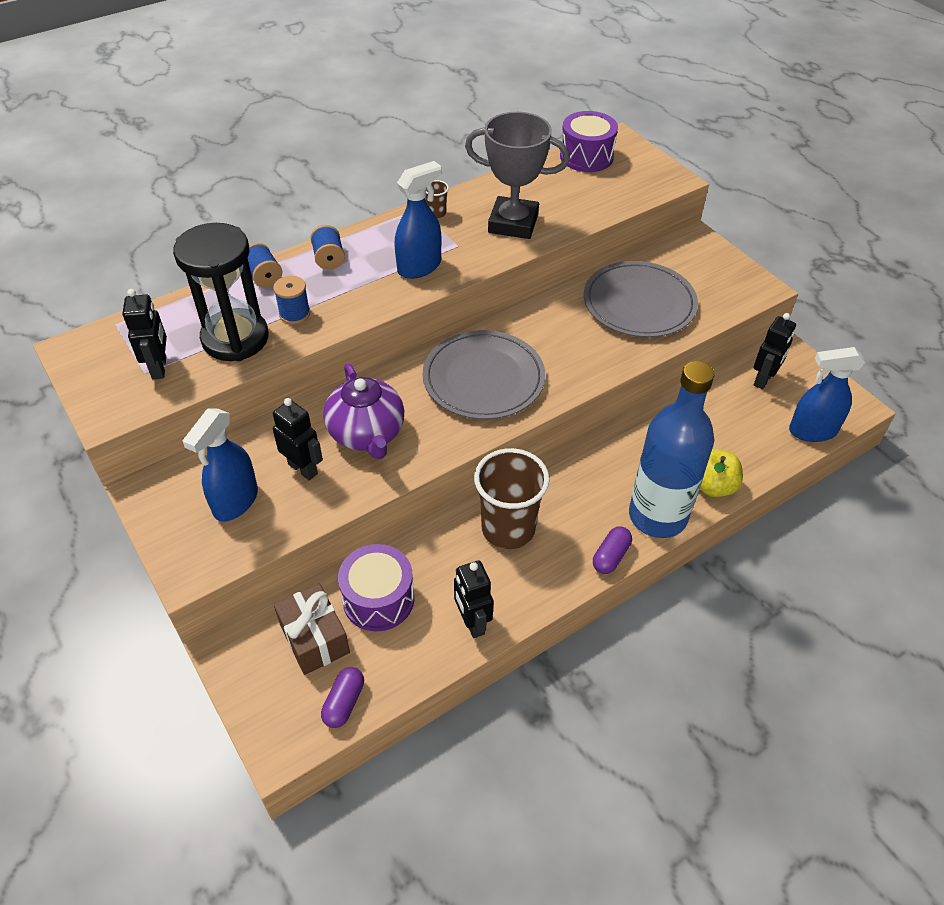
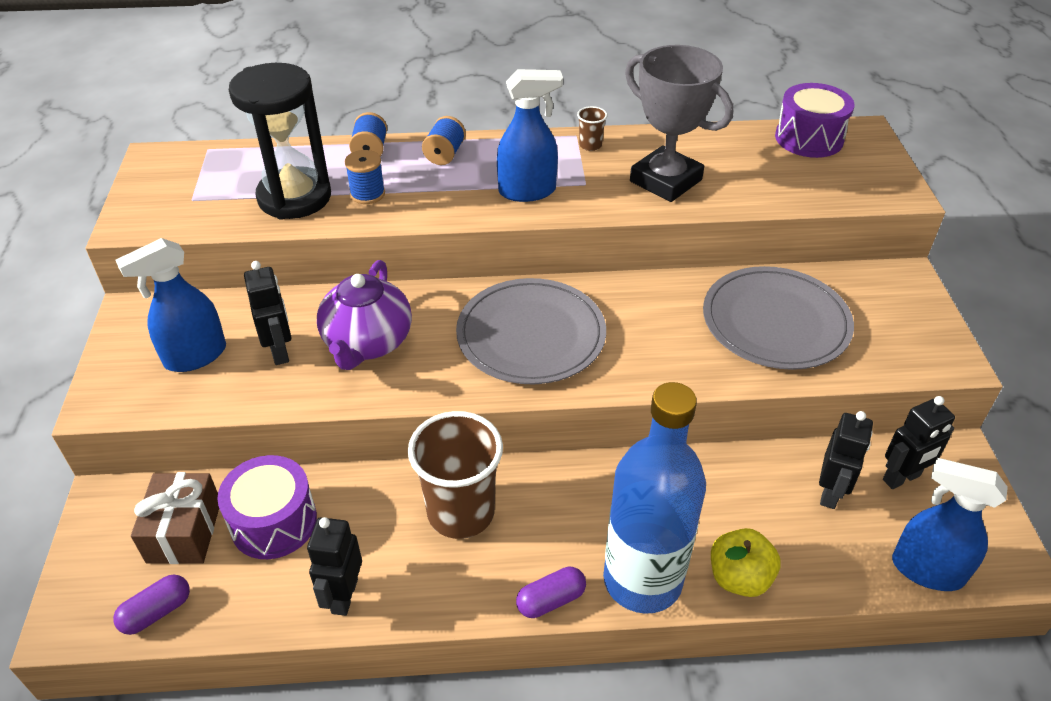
camera: 30 degrees right, 5 degrees down
(160, 368) = (208, 200): black robot -> black robot (830, 493)

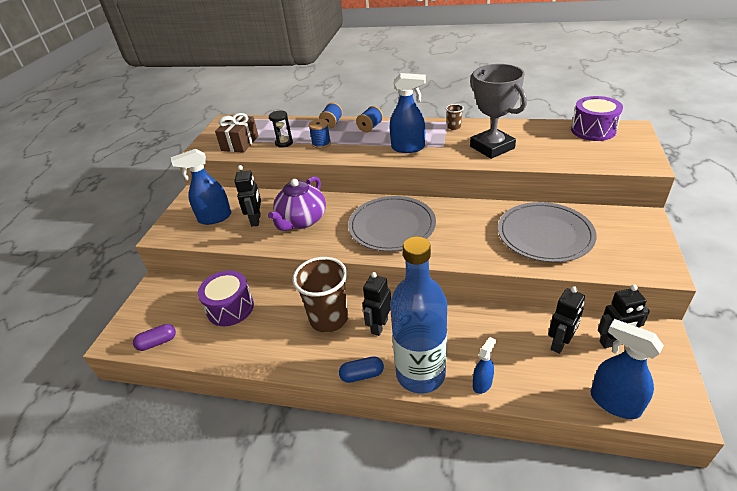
camera: 20 degrees right, 5 degrees down
(184, 531) = (186, 305): brown gift -> brown gift (240, 143)
(294, 197) = (284, 143): black hourglass -> black hourglass, size x0.45
(344, 596) = (251, 351): black robot -> black robot (379, 326)
(551, 600) = (362, 375): purple capsule -> blue capsule
(739, 578) = (482, 383): yellow apple -> blue spray bottle

